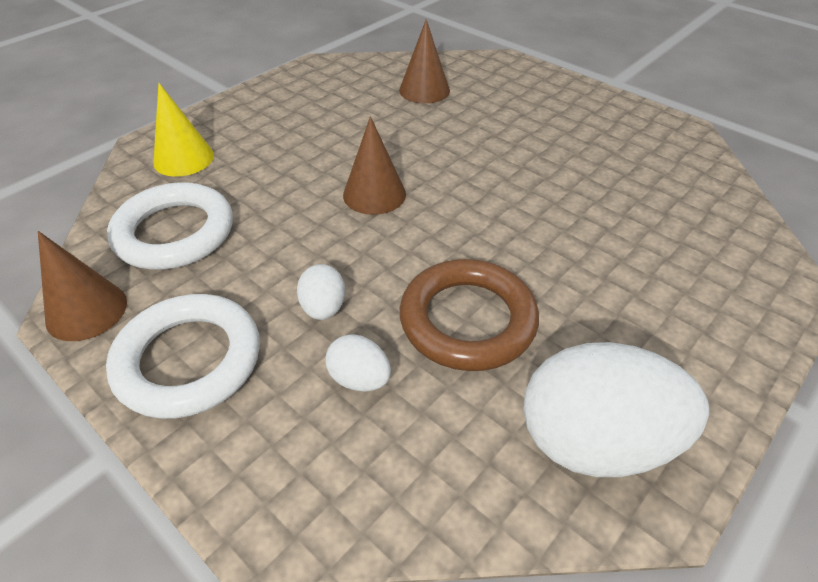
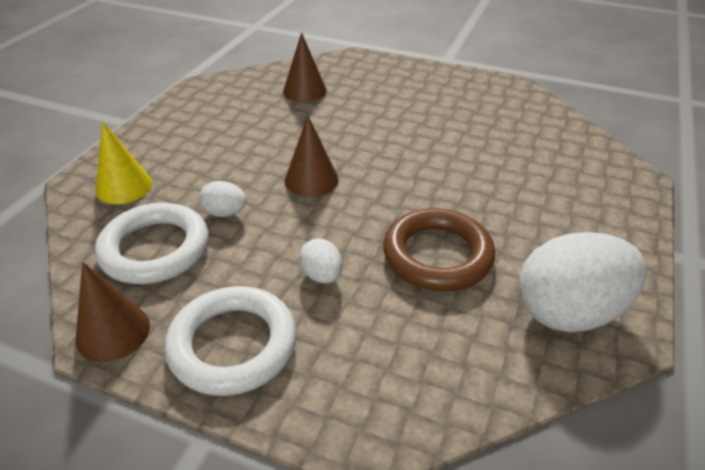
camera: 20 degrees left, 5 degrees down
(359, 379) = (381, 319): white egg -> white egg (225, 213)

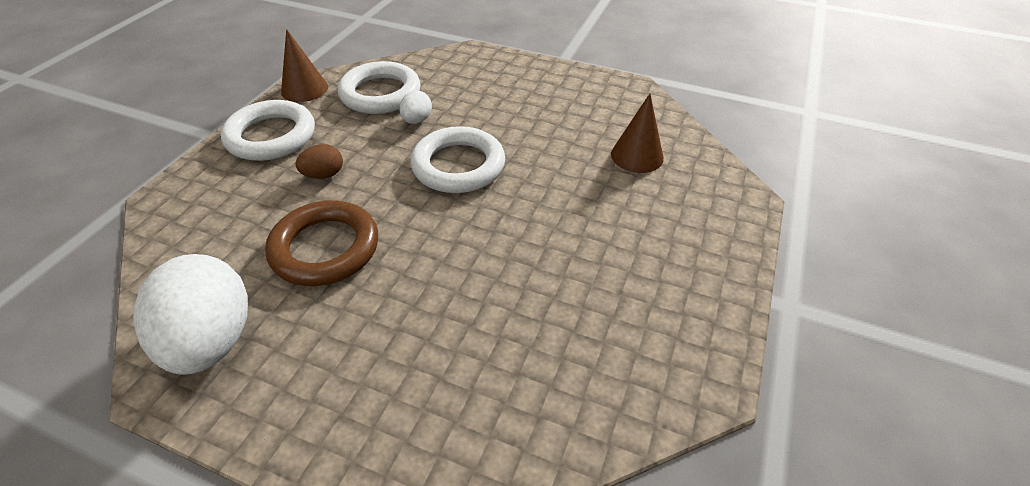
camera: 90 degrees right, 5 degrees up
(124, 187) = (460, 70): yellow cone -> none
(311, 180) = (458, 166): brown cone -> white ring
(322, 275) = (324, 175): white egg -> brown egg

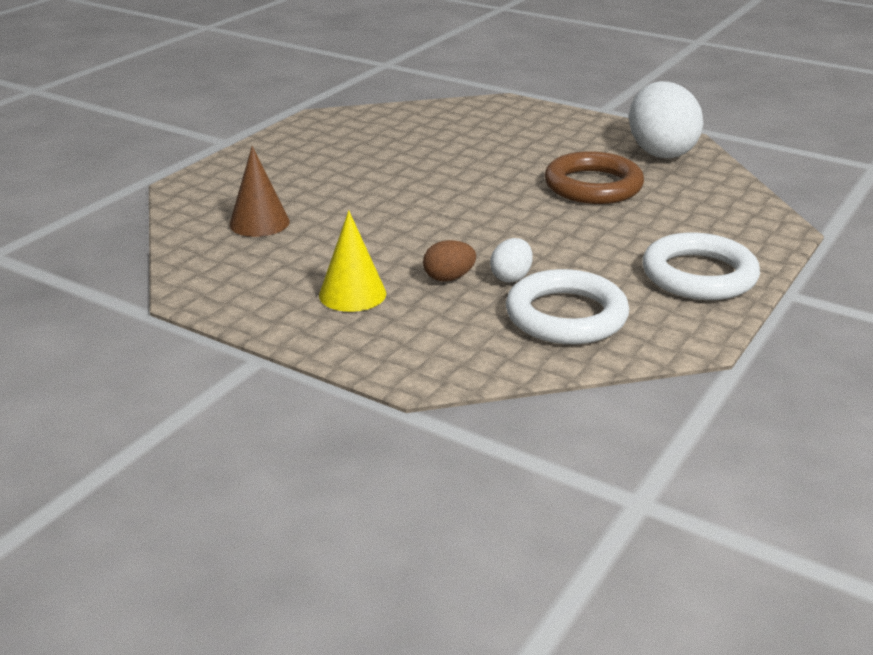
camera: 170 degrees left, 15 degrees down
(304, 89) = (686, 333): brown cone -> none
(324, 175) = (614, 234): brown egg -> brown egg (449, 278)
(458, 166) = (463, 230): white ring -> none
(526, 96) = (352, 294): none -> yellow cone

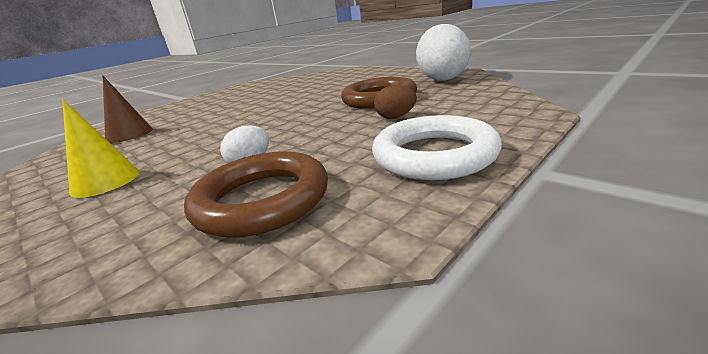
camera: 15 degrees right, 5 degrees down
(449, 278) = (198, 166): brown egg -> brown egg (396, 117)
(566, 316) = (262, 200): white ring -> brown ring

